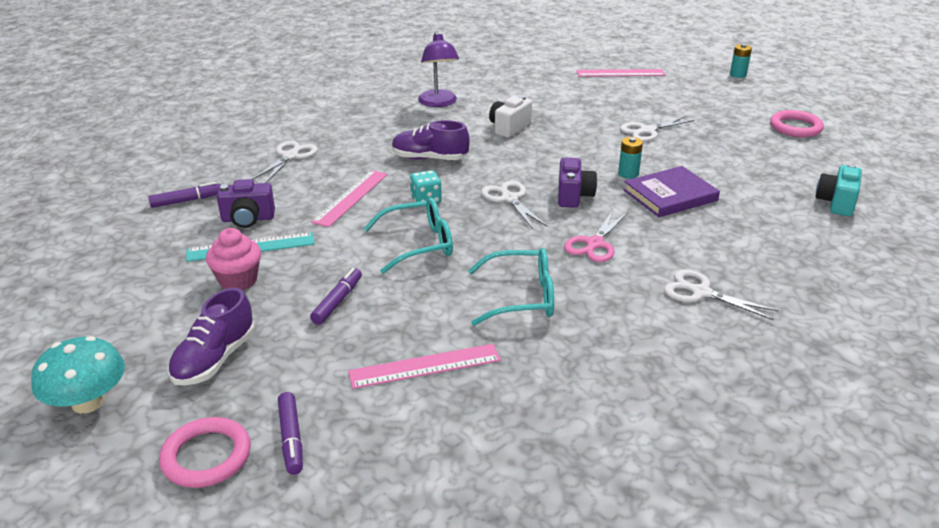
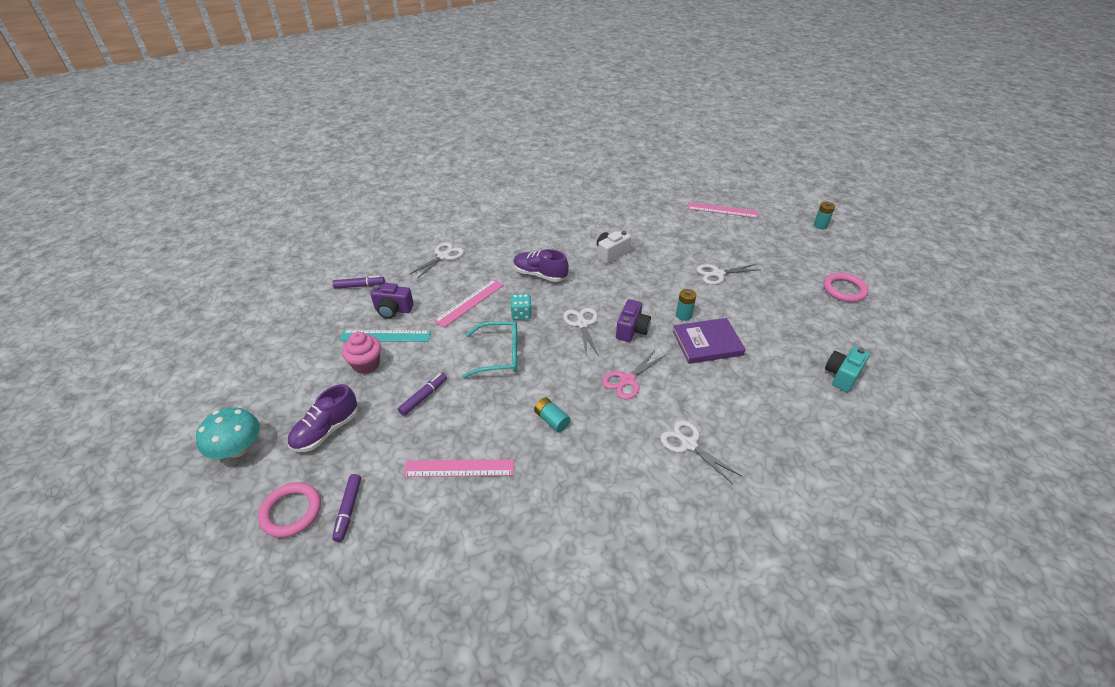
camera: 15 degrees right, 10 degrees up
(438, 103) = (568, 220): purple lamp -> none
(521, 297) = (551, 420): turquoise glasses -> turquoise battery

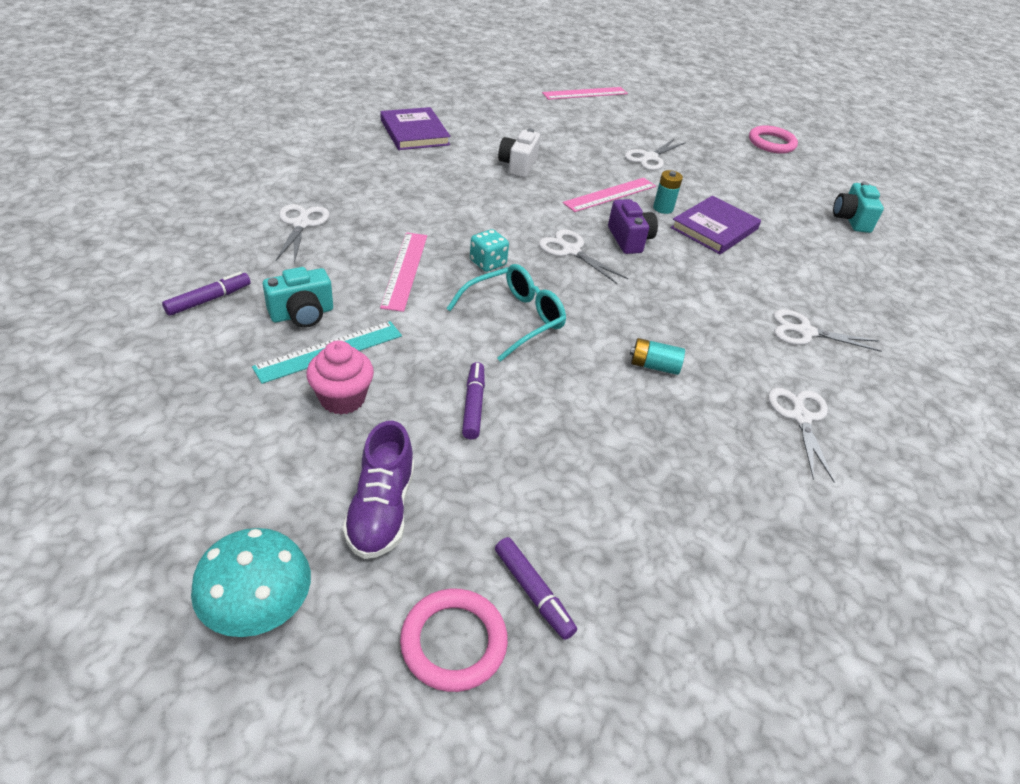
camera: 40 degrees left, 0 degrees up
(393, 310) = (302, 314): purple camera -> turquoise camera
(459, 468) = (614, 467): pink ruler -> pink ruler (610, 194)
(540, 275) = (460, 211): purple shoe -> none
(567, 213) = (414, 132): none -> purple book
(612, 498) = (800, 417): none -> white scissors
(627, 380) = (682, 293): pink scissors -> none
(820, 225) = (690, 89): turquoise battery -> none

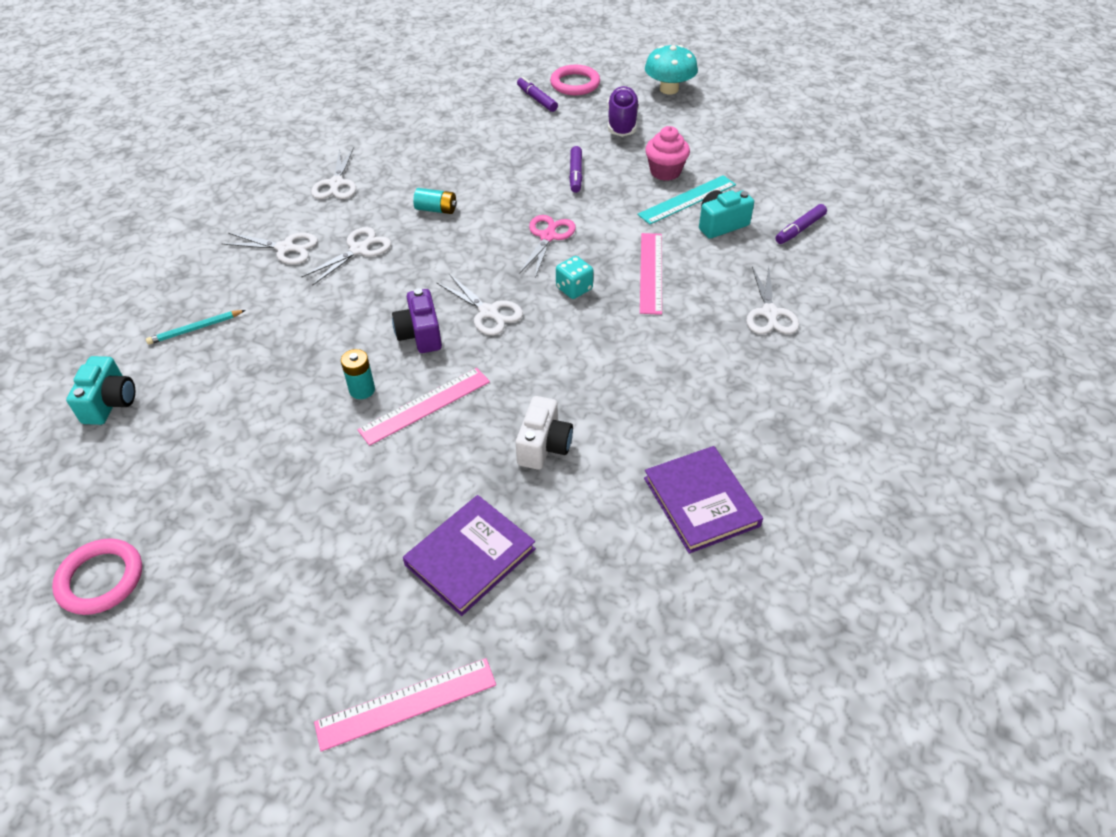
camera: 175 degrees left, 5 degrees up
(514, 319) = (548, 236): turquoise glasses -> pink scissors
(650, 158) = (342, 497): white scissors -> white scissors (359, 249)
(714, 228) = (310, 364): purple book -> purple book (470, 557)
(832, 263) = (195, 329): none -> turquoise pencil

